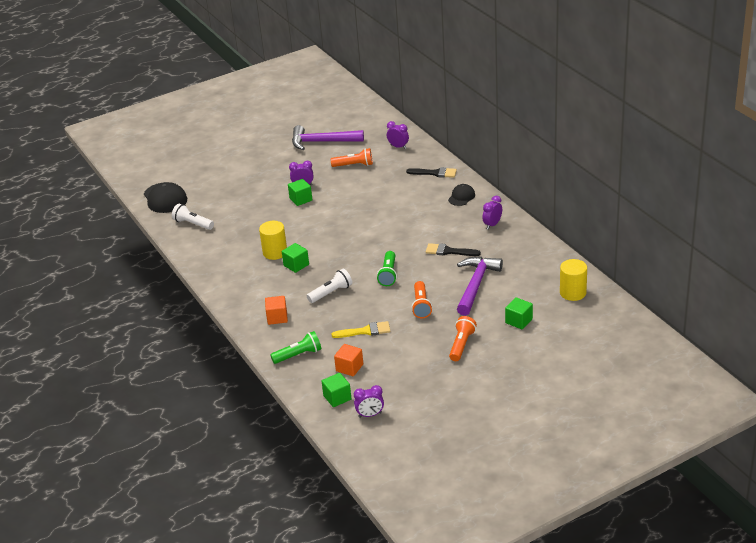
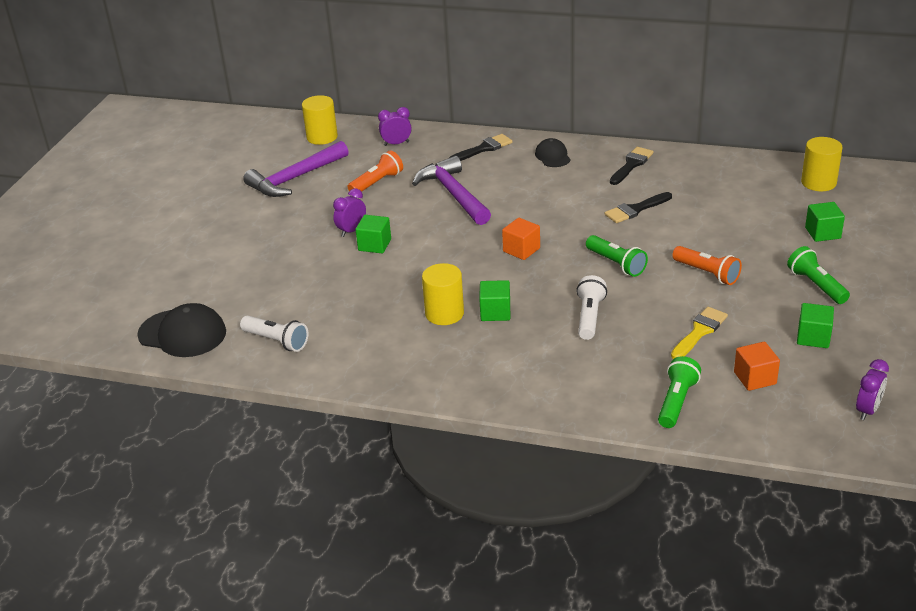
camera: 45 degrees left, 0 degrees up
(193, 224) = (277, 341): white flashlight -> white flashlight turned 135 degrees counterclockwise
(277, 317) = (577, 378): orange cube -> orange cube (521, 250)
(337, 397) = (802, 417): green cube -> green cube (813, 337)
(370, 123) = (322, 137): none -> yellow cylinder
(461, 345) = (816, 285): orange flashlight -> green flashlight
(476, 285) = (721, 224): purple hammer -> purple hammer (453, 194)
(492, 225) = (631, 165): purple clock -> black brush

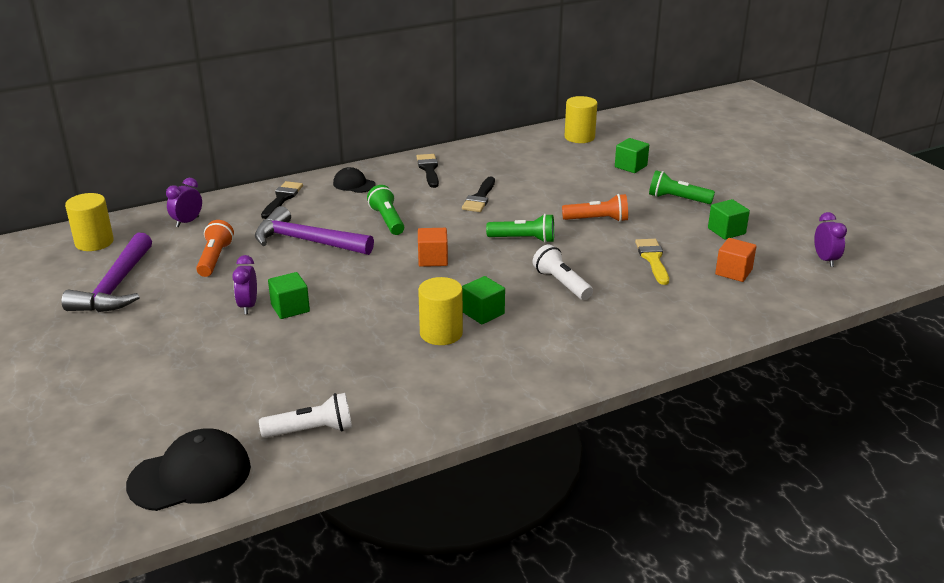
camera: 45 degrees left, 5 degrees down
(676, 401) = (711, 311): green flashlight -> green flashlight (387, 220)

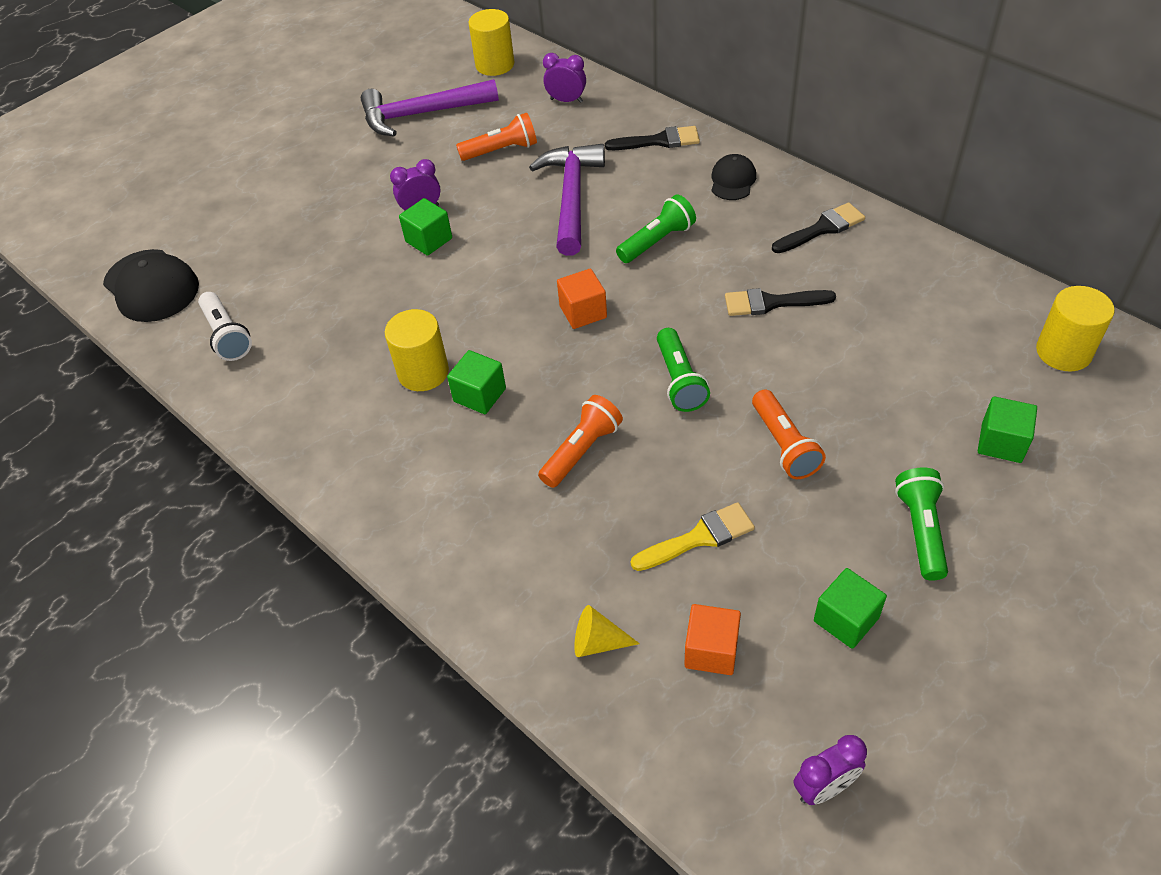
camera: 75 degrees right, 20 degrees up
(561, 283) = (582, 450): white flashlight -> orange flashlight
(715, 306) = (598, 642): none -> yellow cone

